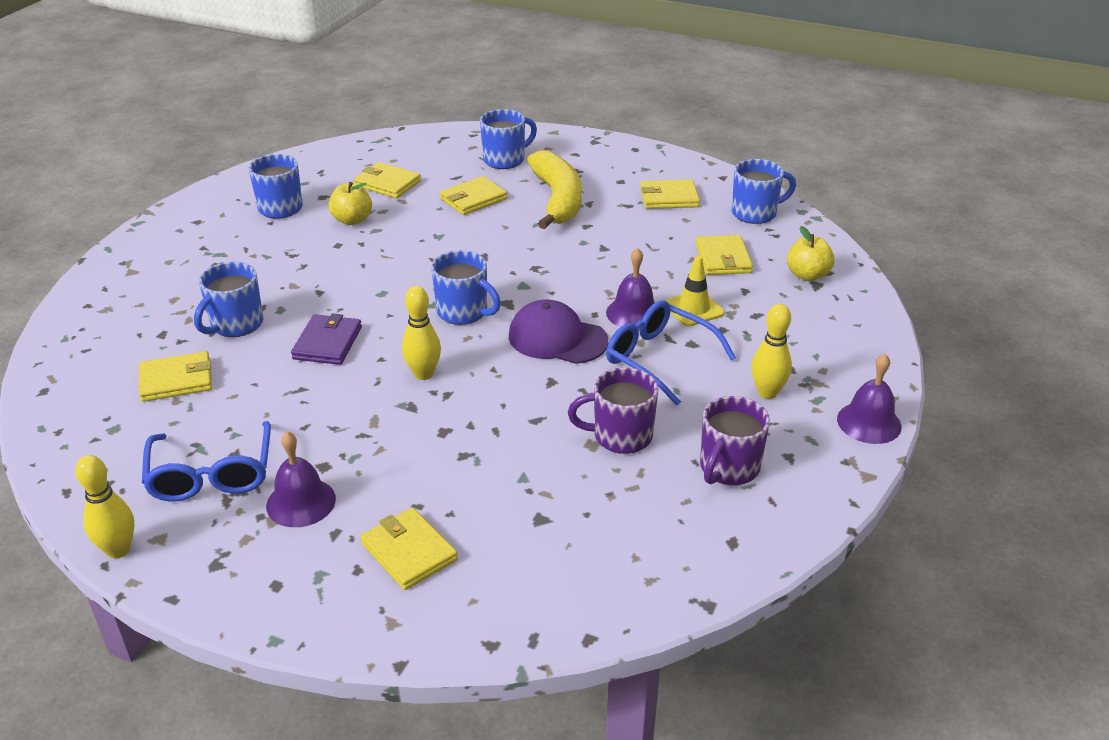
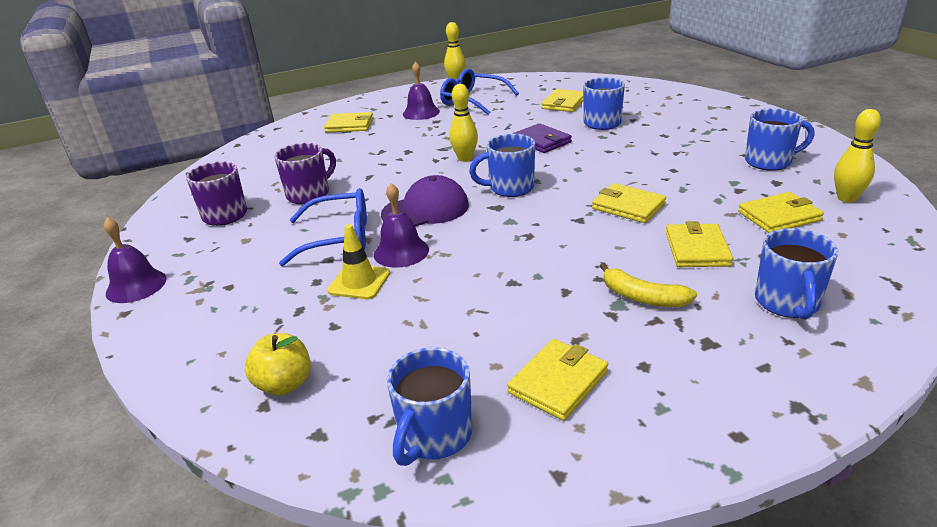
camera: 135 degrees right, 5 degrees down
(352, 220) = (713, 184): yellow apple -> none
(557, 200) = (642, 297): yellow banana -> yellow banana, size x0.56
(723, 258) = (393, 344): yellow wallet -> yellow wallet (628, 206)
(767, 392) = (234, 261): yellow bowling pin -> yellow bowling pin (846, 198)

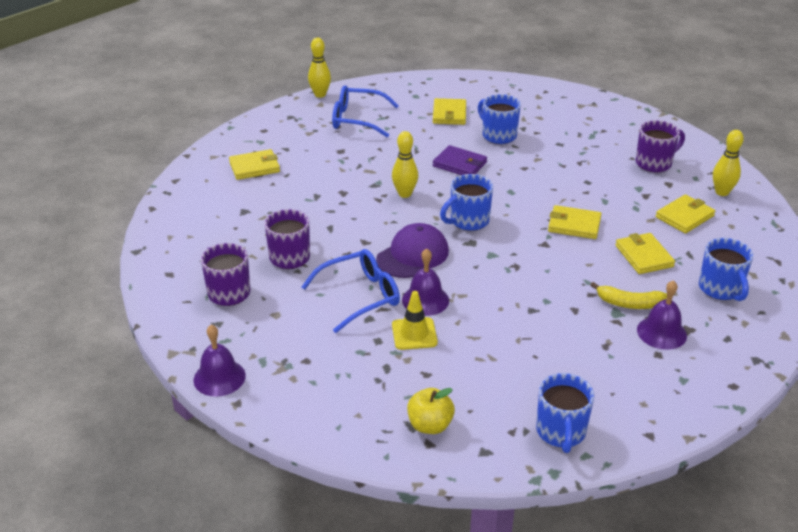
camera: 25 degrees left, 5 degrees up
(421, 112) = (316, 141): purple bell -> purple bell (661, 332)
(558, 382) = (613, 378): yellow wallet -> none
(769, 162) = (654, 163): blue mug -> purple mug

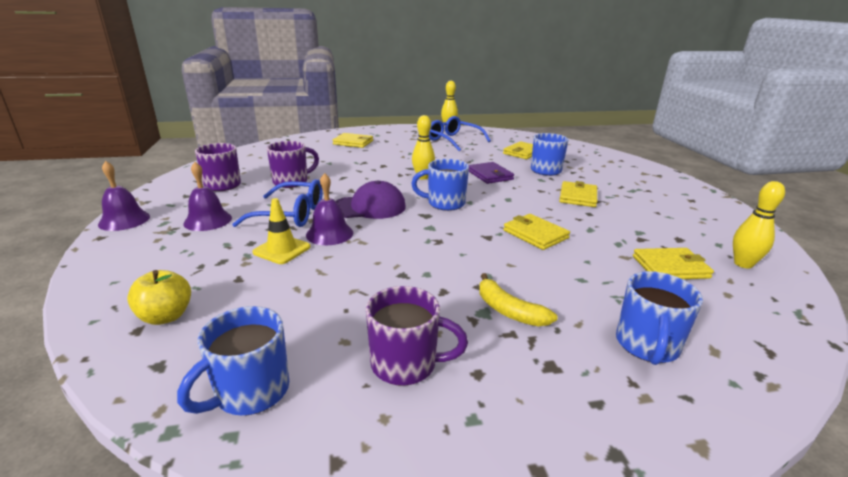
camera: 35 degrees right, 10 degrees down
(644, 256) = (580, 280): yellow wallet -> yellow wallet (578, 197)
(654, 163) = (679, 222): purple mug -> purple mug (406, 364)
(661, 332) = (511, 353): purple bell -> purple bell (208, 220)

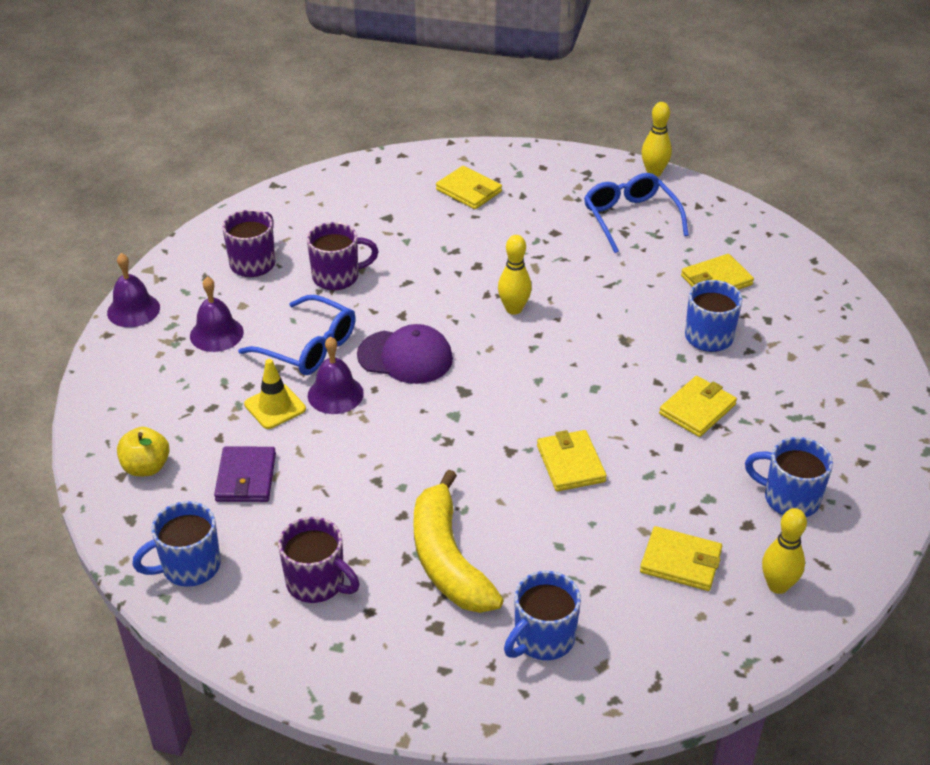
camera: 25 degrees right, 15 degrees up
(445, 203) = (503, 375): blue mug -> blue mug (789, 498)
(490, 175) = (613, 328): purple wallet -> purple wallet (246, 477)
(508, 310) = (447, 559): yellow banana -> yellow banana, size x1.80

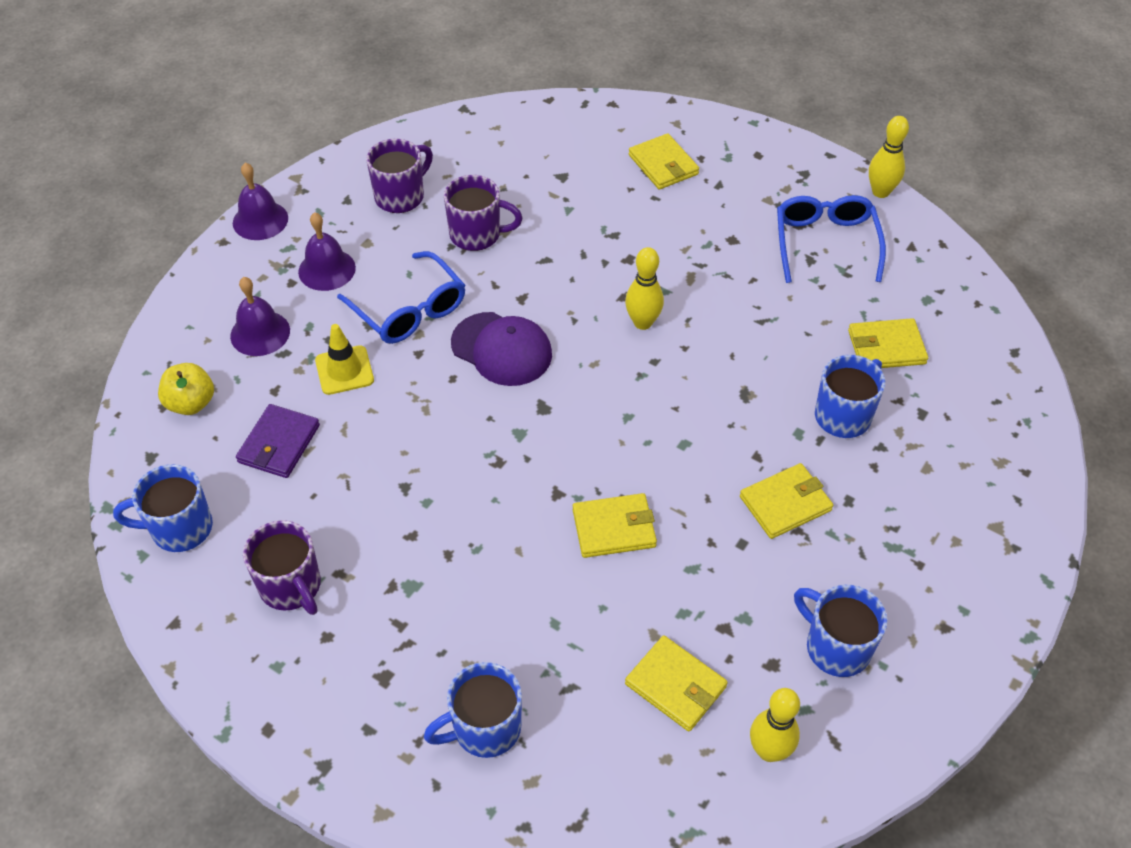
camera: 20 degrees right, 10 degrees up
(335, 394) = (410, 373): purple bell -> purple bell (260, 333)
(447, 559) = (432, 601): yellow banana -> none
(571, 463) = (614, 528): yellow wallet -> yellow wallet turned 75 degrees clockwise

